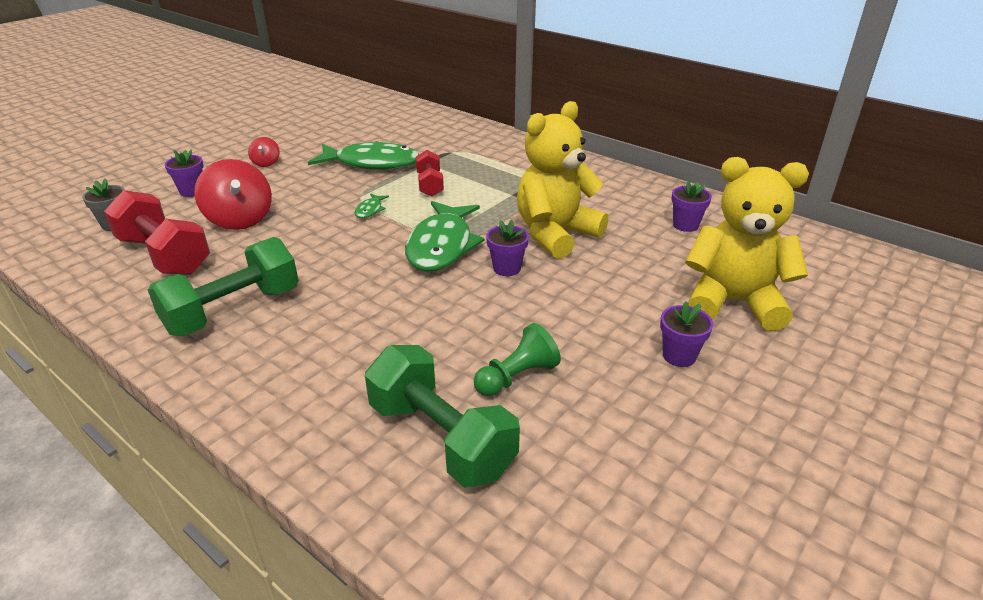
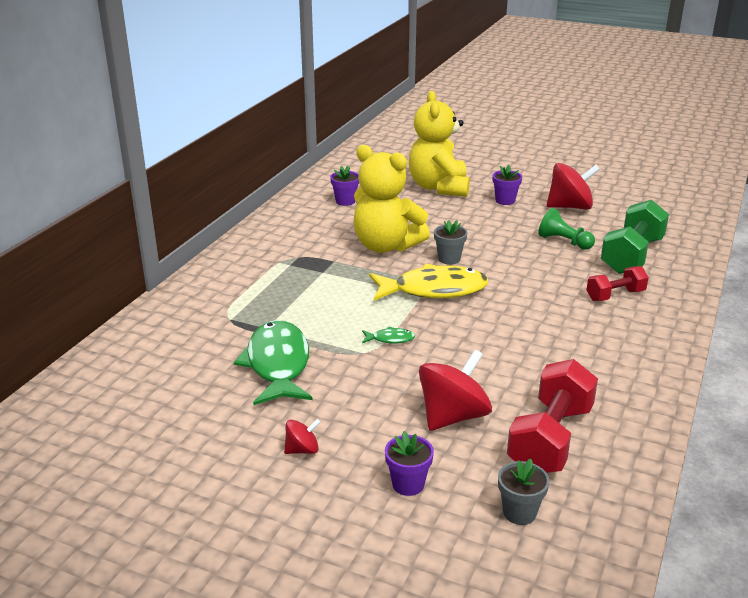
camera: 105 degrees left, 5 degrees down
(233, 311) = (593, 363): green dumbbell -> none
(430, 185) = (320, 317): red dumbbell -> red dumbbell (615, 295)
(441, 246) = (434, 290): green fish -> yellow fish
(507, 268) = (449, 259): purple flower pot -> grey flower pot
(646, 426) = (570, 207): none -> red spinning top

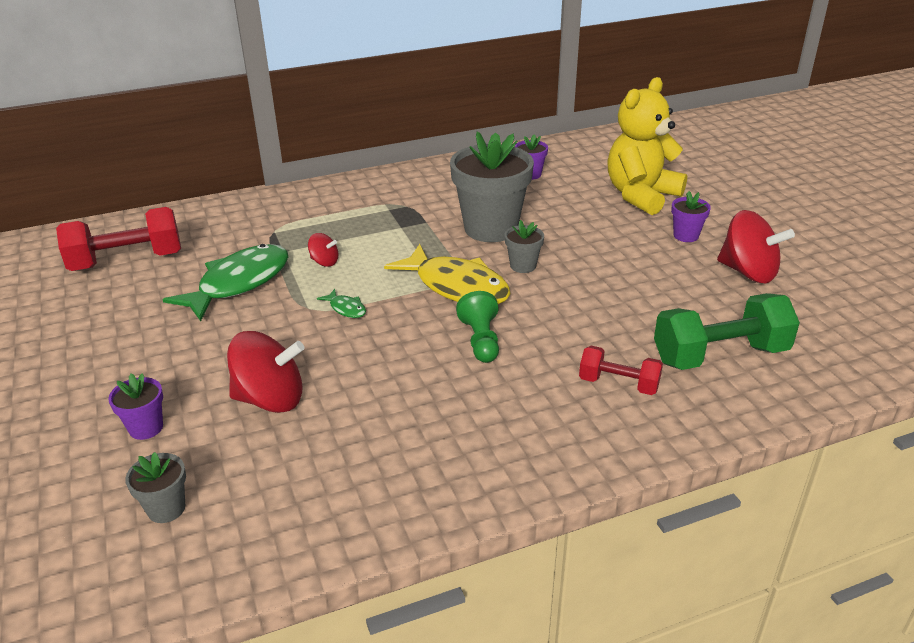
camera: 45 degrees right, 5 degrees up
(302, 450) = (139, 355): red spinning top -> red spinning top (324, 262)
(386, 246) = (491, 228): yellow teddy bear -> grey flower pot
(550, 439) = (300, 471): red dumbbell -> red dumbbell (127, 261)
(564, 242) = (669, 304): green pawn -> green pawn (481, 340)

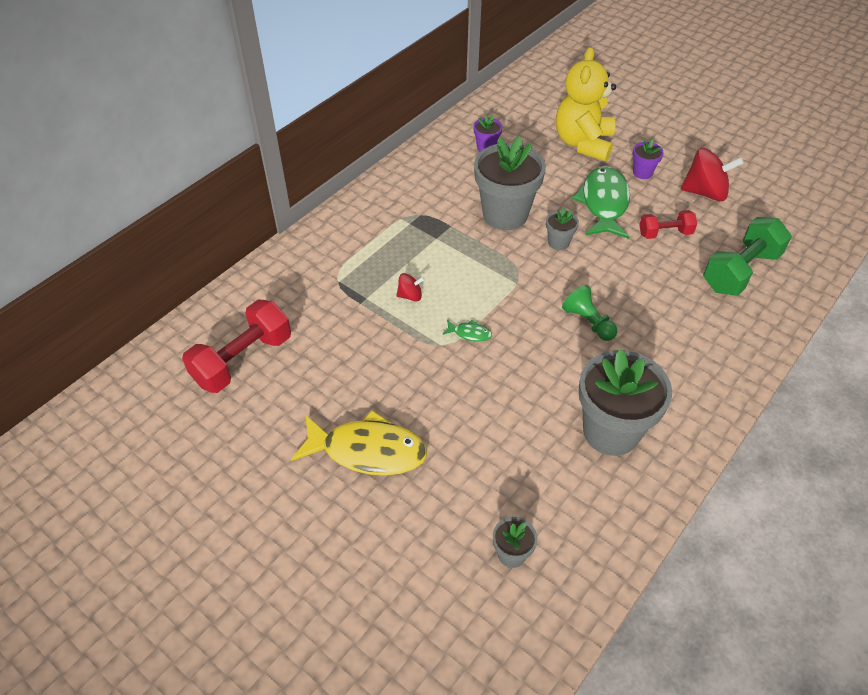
camera: 30 degrees left, 15 degrees up
(146, 428) = (429, 501): purple flower pot -> none
(239, 283) = (363, 343): green fish -> green fish (604, 203)
(270, 399) = (493, 436): red spinning top -> none
(397, 445) = (611, 431): none -> grey flower pot
(457, 286) = (530, 280): yellow fish -> yellow fish (368, 451)
(618, 384) = (701, 321): red dumbbell -> red dumbbell (665, 233)

